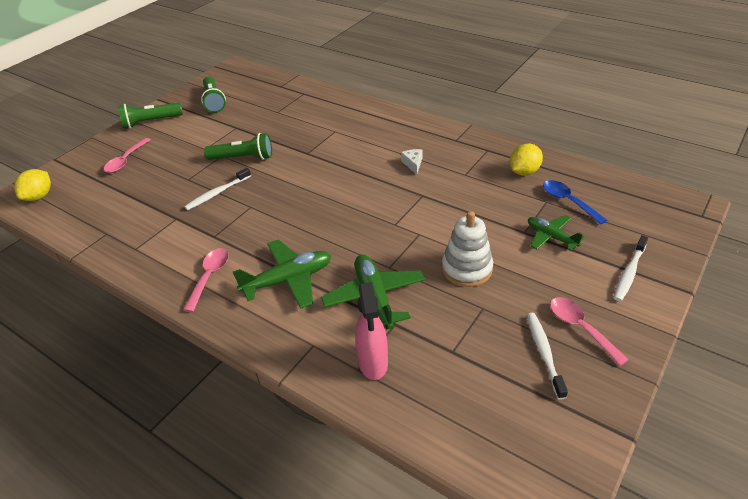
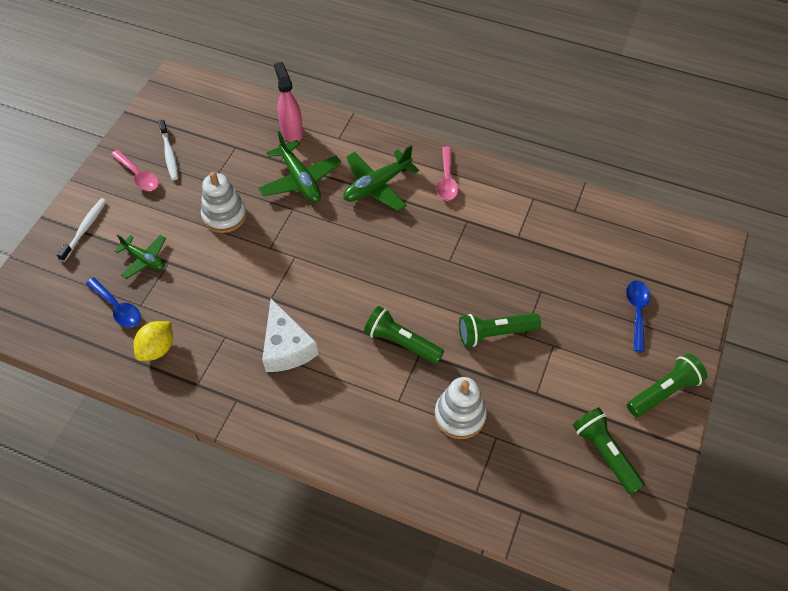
camera: 165 degrees right, 15 degrees up
(39, 196) = (687, 246): yellow lemon -> none
(126, 161) = (636, 312): pink spoon -> blue spoon
(217, 193) = (494, 274): white toothbrush -> none
(295, 122) = (460, 415): none -> white stacking toy
(319, 159) = (401, 342): none -> green flashlight
(413, 164) = (286, 347): white cheese -> white cheese, size x2.09

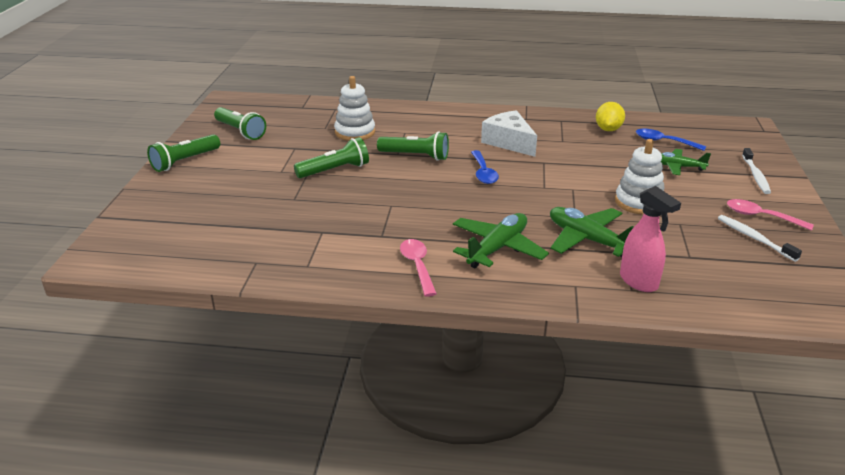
camera: 165 degrees right, 25 degrees down
(636, 312) = (198, 199): blue spoon -> blue spoon (483, 173)

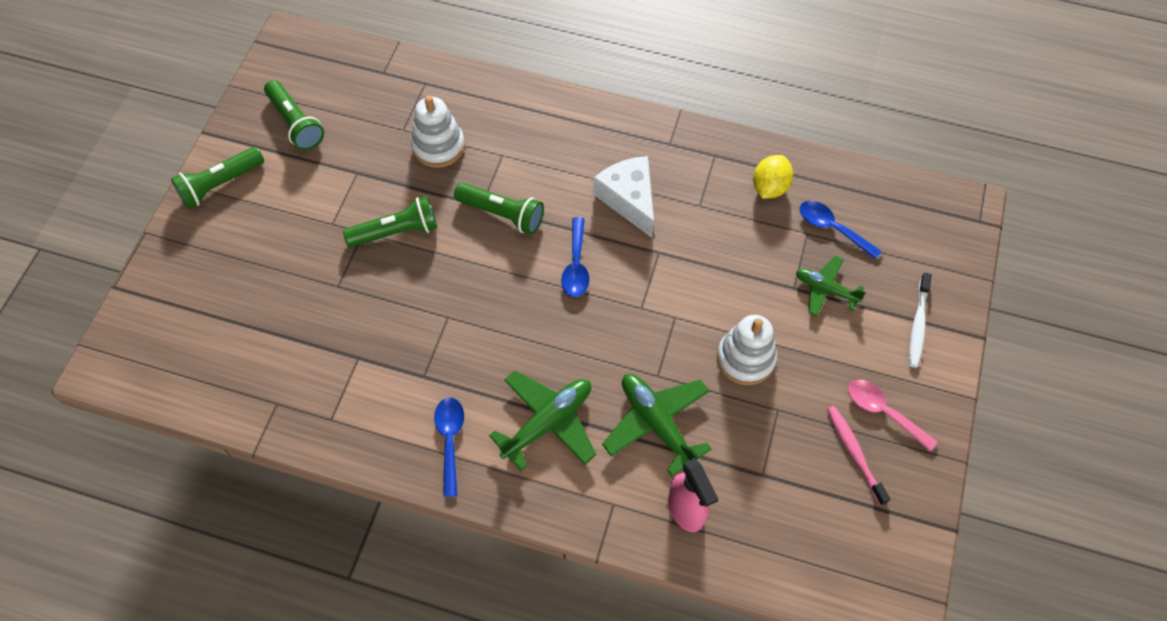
camera: 10 degrees right, 30 degrees up
(417, 266) = (450, 440): pink spoon -> blue spoon
(754, 238) = (854, 453): white toothbrush -> pink toothbrush

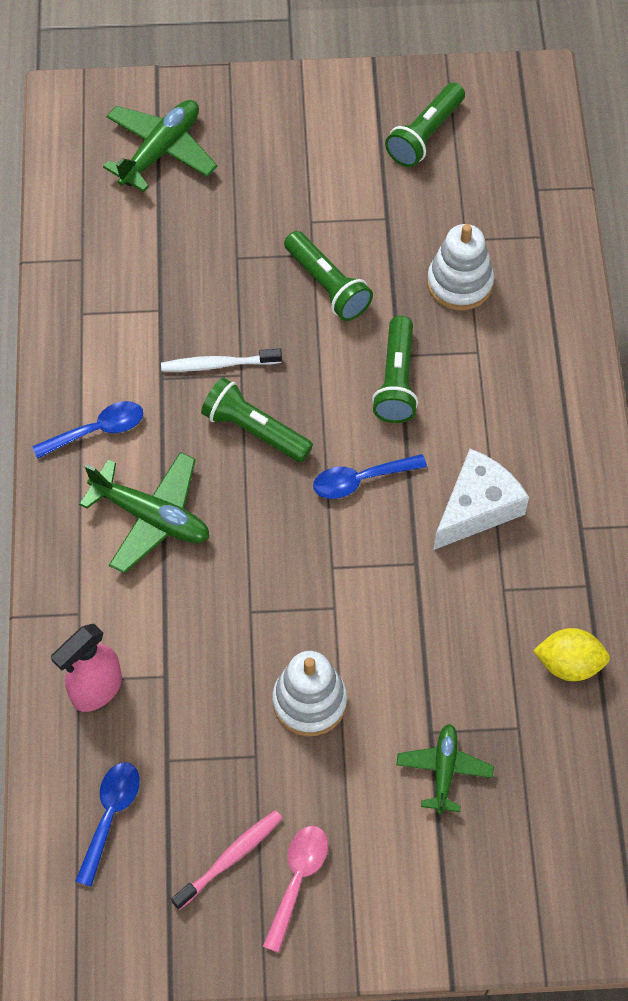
camera: 70 degrees right, 0 degrees up
(220, 184) = (315, 101): green flashlight -> green flashlight (254, 430)
(657, 423) = (190, 629): green plane -> green plane (161, 151)
(832, 228) = (539, 756): blue spoon -> blue spoon (110, 815)
(918, 324) = (438, 896): white toothbrush -> white toothbrush (218, 364)

